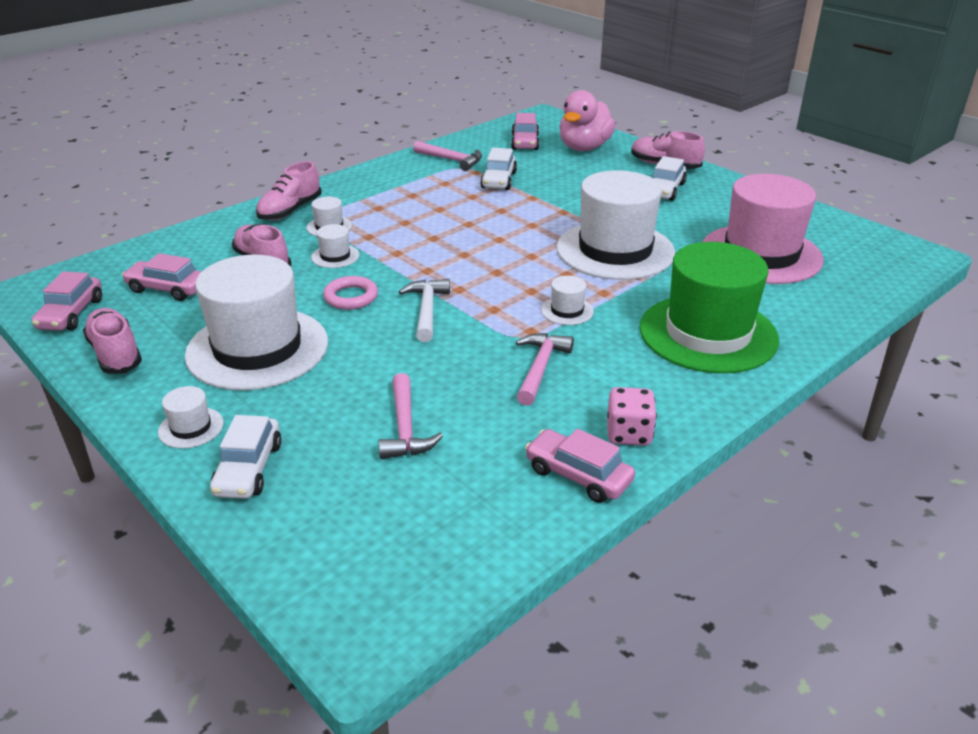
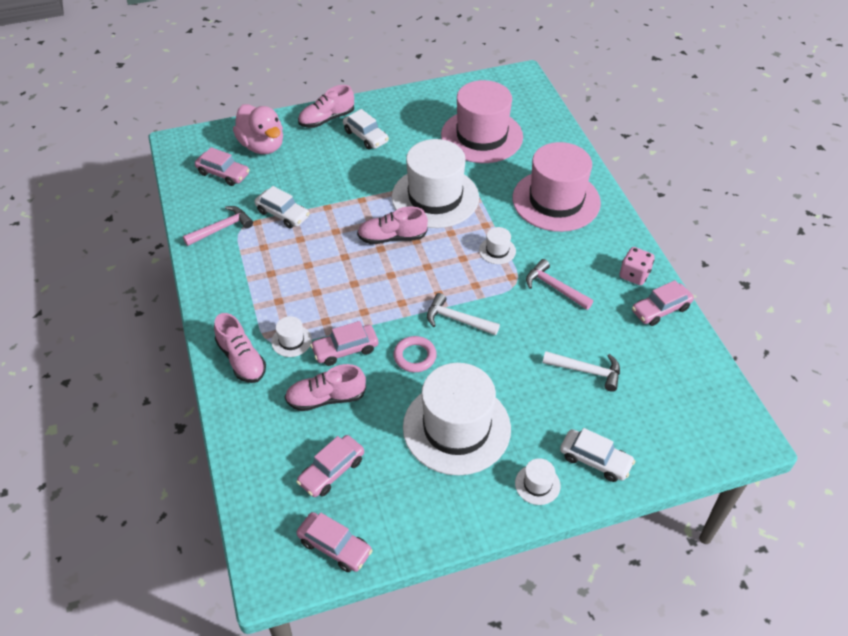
camera: 65 degrees left, 15 degrees up
(116, 354) = (418, 519): pink shoe -> pink shoe (392, 237)
(335, 256) = (345, 350): white hat -> pink car
(405, 428) = (586, 371): pink hammer -> white hammer
(708, 333) = (556, 200): green hat -> pink hat

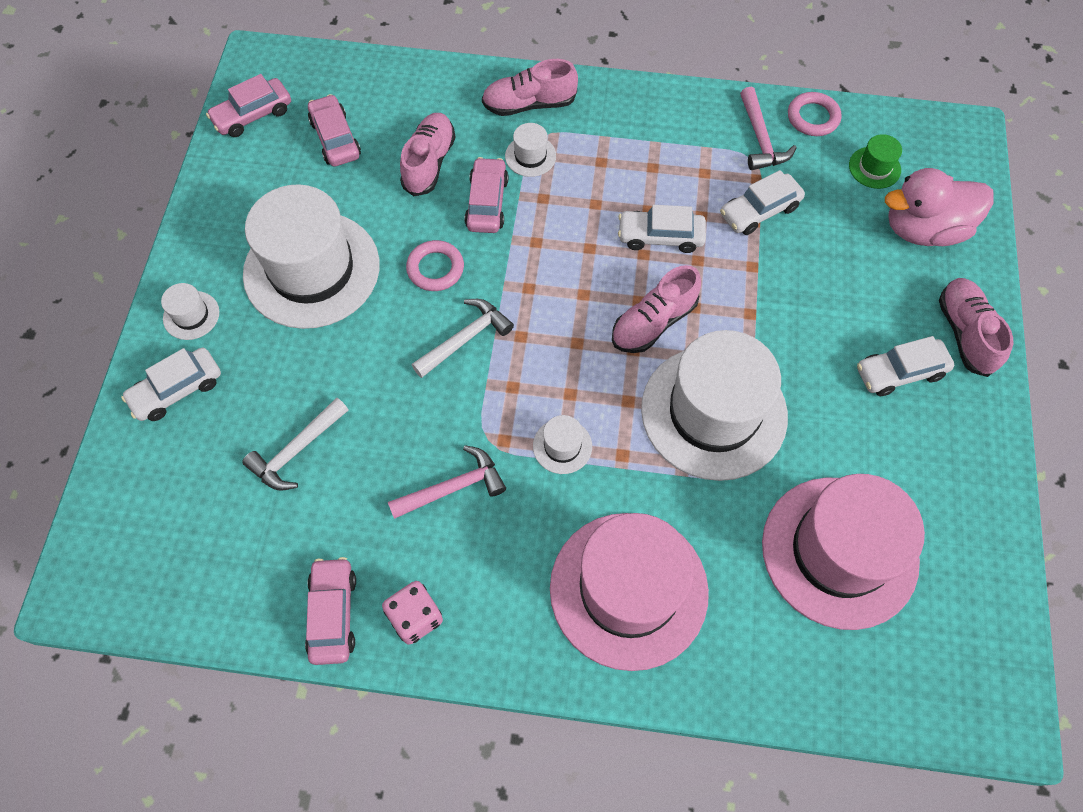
camera: 115 degrees right, 15 degrees up
(192, 209) = (813, 117): none -> pink ring
(223, 174) = (874, 167): pink car -> green hat
(327, 253) = (660, 236): none -> white car
(392, 237) = (653, 322): pink shoe -> pink shoe turned 150 degrees counterclockwise

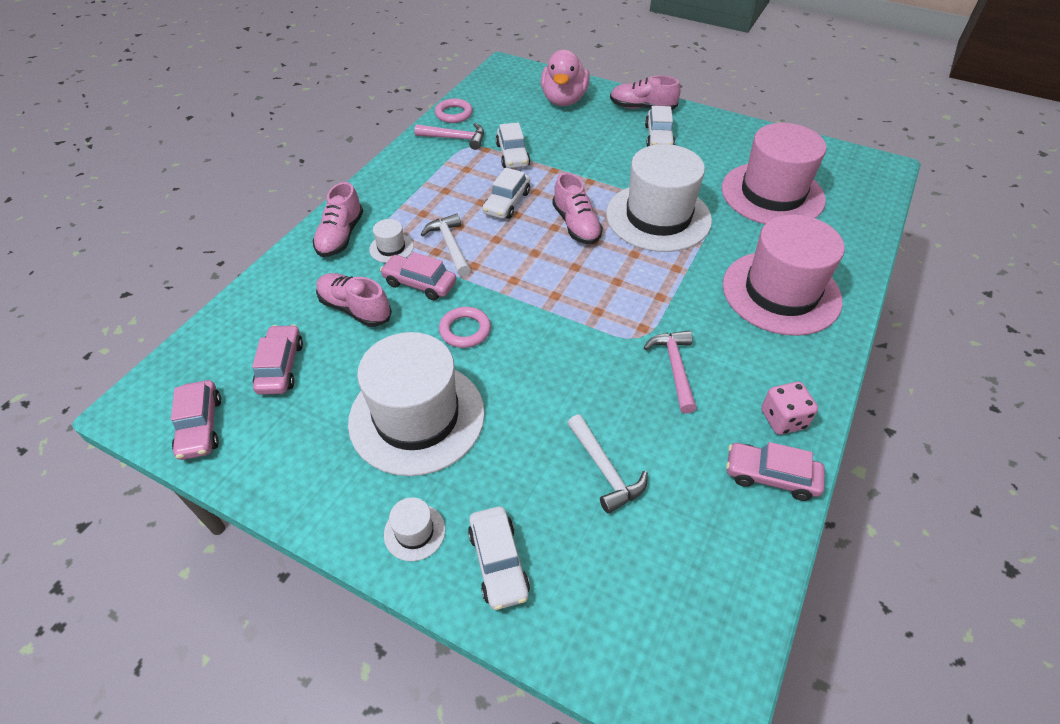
camera: 70 degrees left, 15 degrees down
(335, 138) = (281, 367): pink car -> pink car turned 90 degrees clockwise
(465, 339) = (542, 328): white hammer -> white hammer (450, 245)
(562, 446) = (659, 297): white hat -> none
(874, 167) = (508, 103): green hat -> none

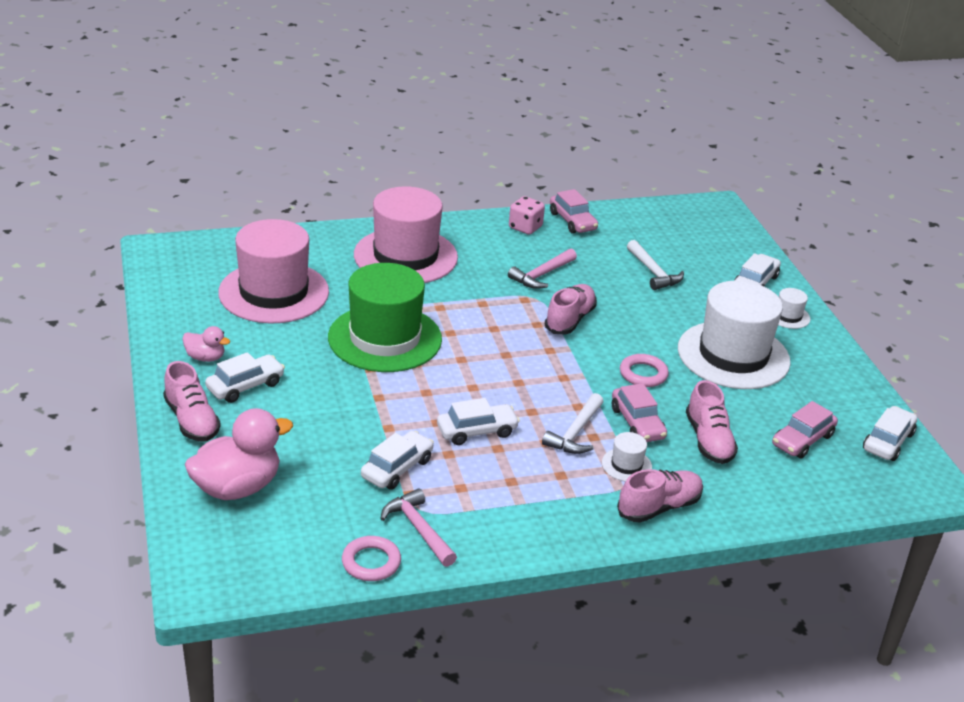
camera: 135 degrees left, 15 degrees down
(200, 426) = (888, 441): pink car -> white car
(576, 225) = (454, 377): pink shoe -> pink shoe (570, 320)
(604, 470) = (653, 272): white hammer -> white hammer turned 135 degrees clockwise
(658, 217) = (385, 338): white hat -> green hat
(707, 135) = (205, 357): none -> pink duck

